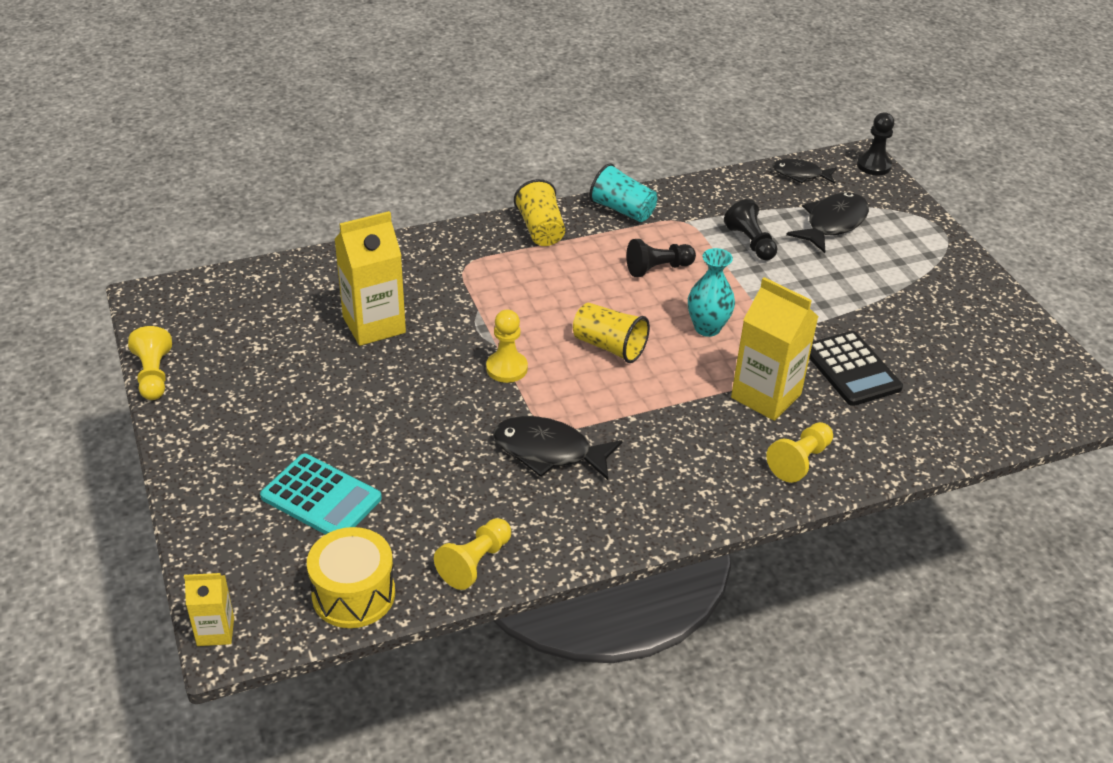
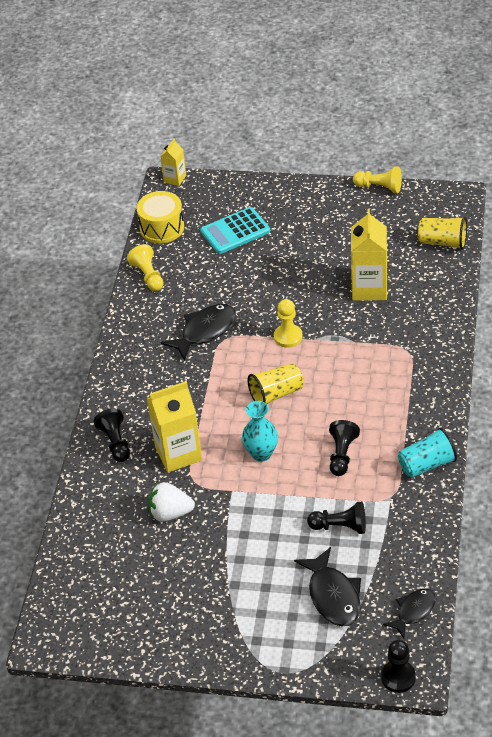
camera: 125 degrees right, 5 degrees up
(540, 229) = (427, 406): yellow cup -> yellow cup (443, 242)
(800, 461) = (115, 442): yellow pawn -> black pawn
(851, 369) = (170, 513): black calculator -> white strawberry

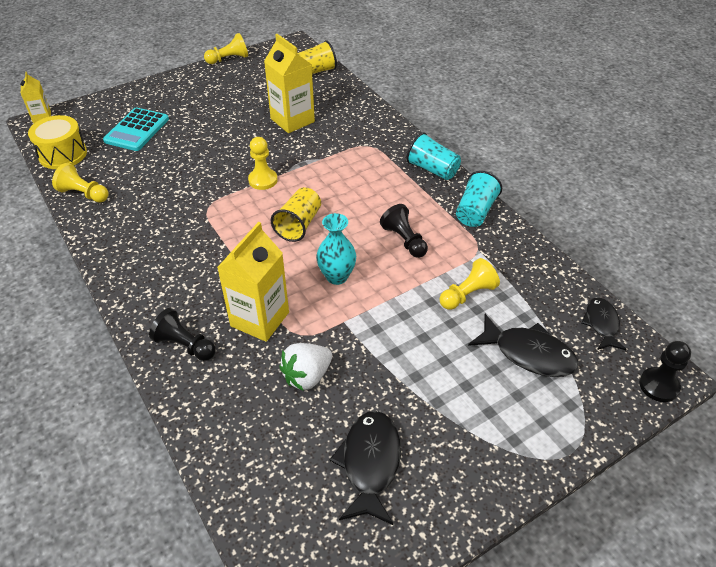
camera: 45 degrees left, 0 degrees up
(205, 331) = (183, 210): black fish -> black fish (370, 463)
(340, 526) = (467, 294): black pawn -> yellow pawn
(436, 405) = (432, 169): none -> turquoise cup

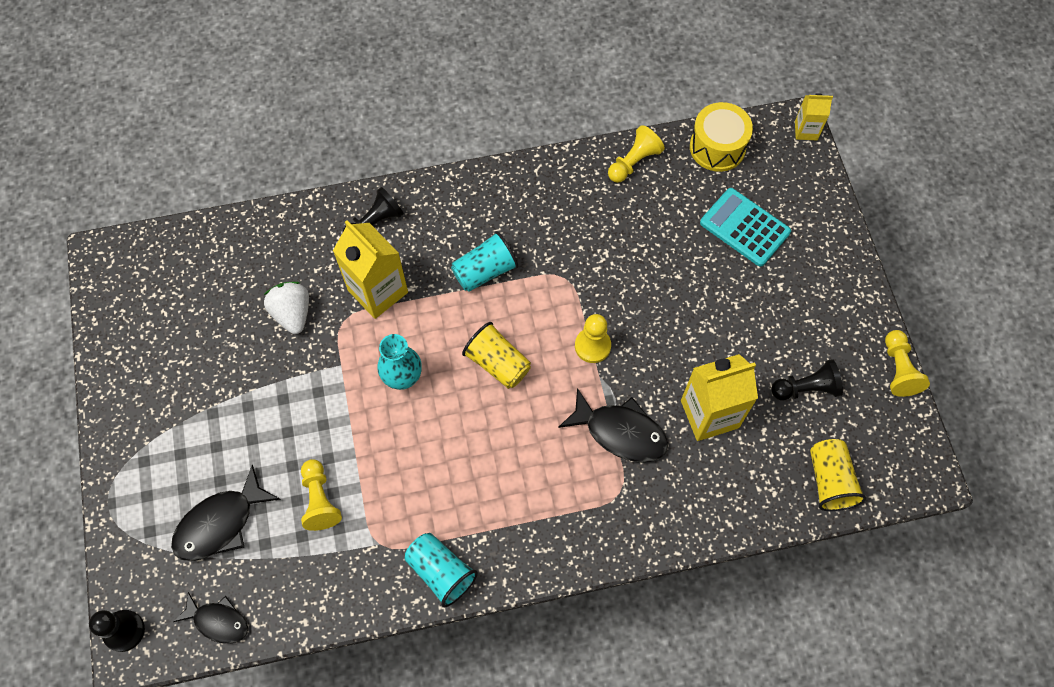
camera: 110 degrees right, 20 degrees up
(370, 463) = (184, 336): black fish -> black fish (620, 432)
(404, 240) = (427, 467): black pawn -> black pawn (806, 388)
(432, 169) = (540, 555): turquoise cup -> turquoise cup (485, 271)

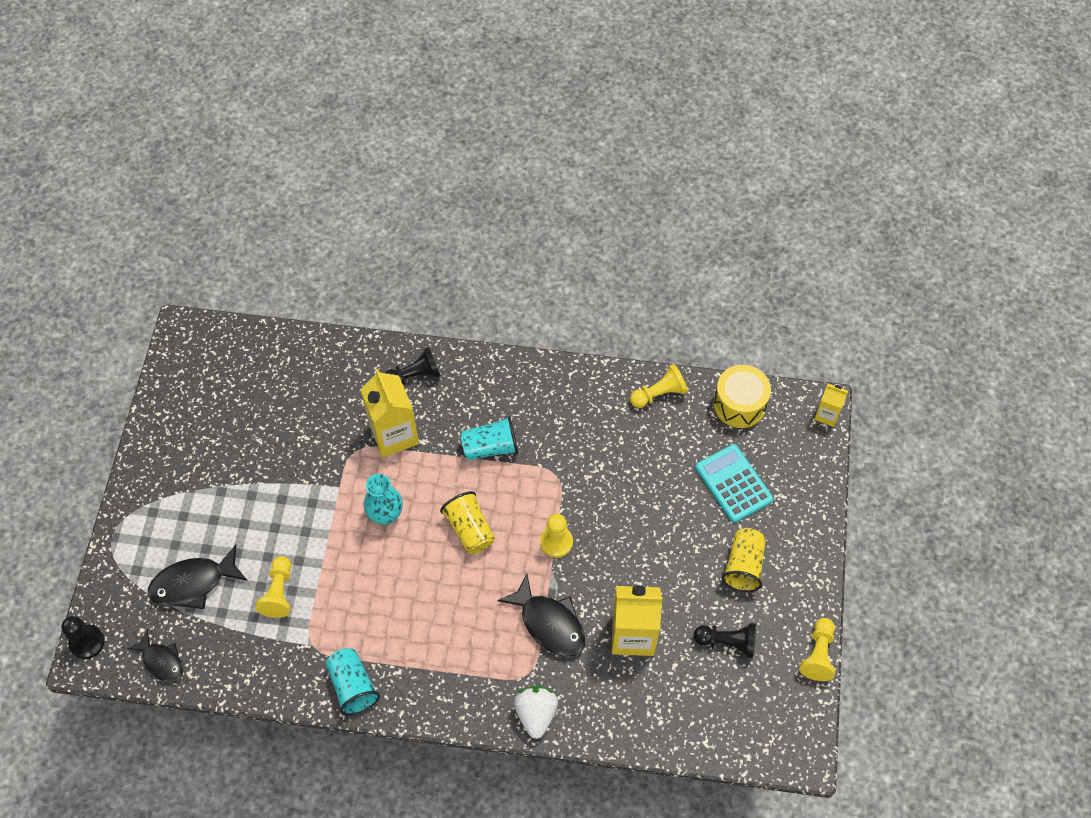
camera: 20 degrees right, 5 degrees down
(292, 313) = (317, 430): white strawberry -> white strawberry (536, 714)
(829, 480) = (713, 728): yellow cup -> yellow cup (743, 566)

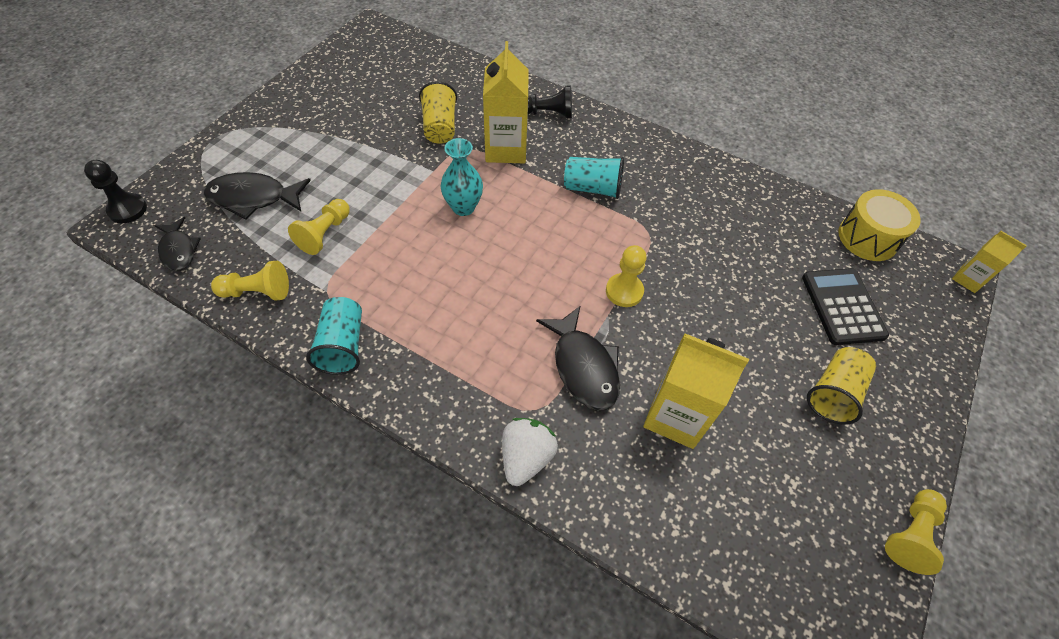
camera: 20 degrees right, 5 degrees down
(469, 529) = (539, 248): yellow cup -> yellow cup (440, 127)
(659, 394) = (782, 201): yellow pawn -> yellow pawn (257, 292)
(727, 642) = (791, 471): black pawn -> none
(733, 483) = (842, 306): turquoise calculator -> black calculator

